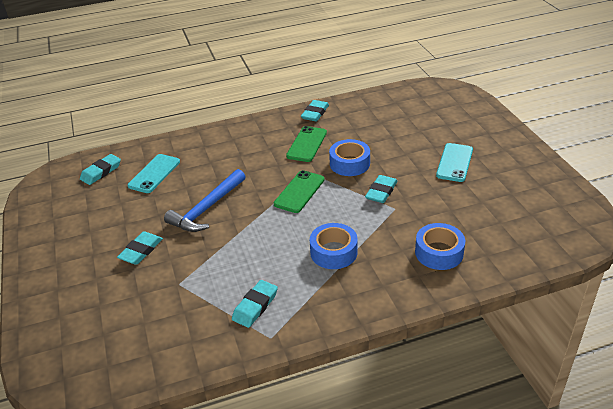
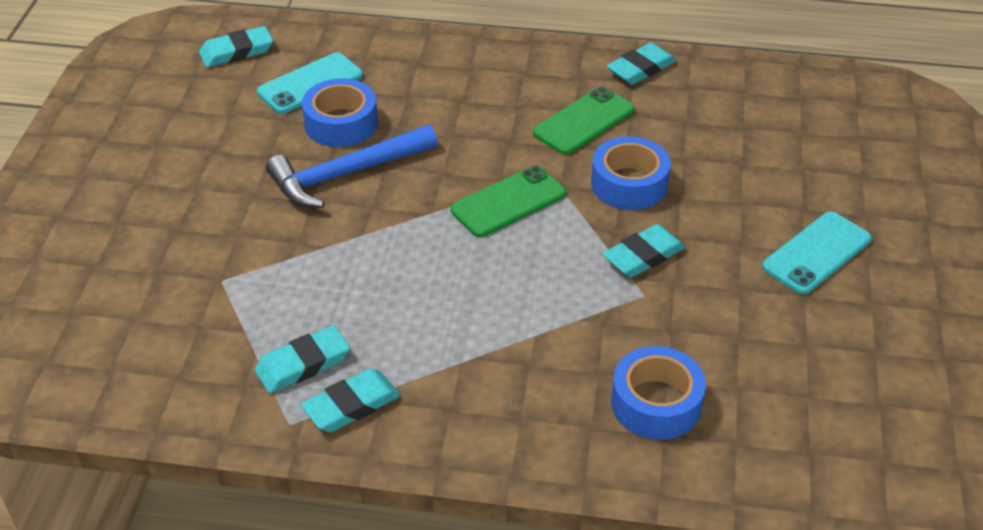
camera: 25 degrees right, 5 degrees up
(141, 250) = (206, 205): turquoise eraser -> turquoise eraser (351, 405)
(333, 252) = (485, 328): blue tape -> blue tape (341, 123)

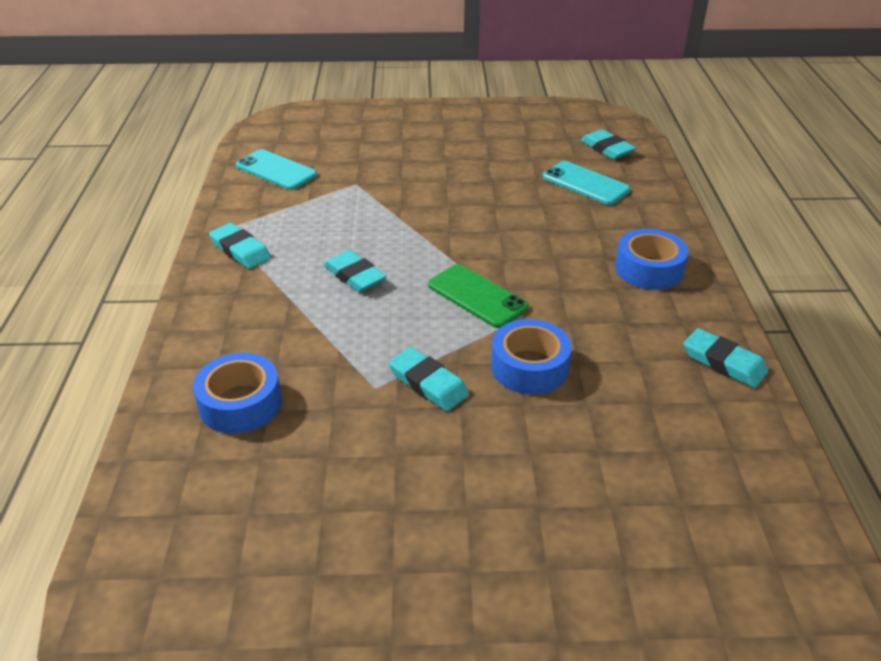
camera: 80 degrees right, 5 degrees down
(303, 364) = (279, 226): turquoise eraser -> turquoise eraser (354, 276)
(341, 123) = (543, 203): blue tape -> blue tape (649, 269)
(346, 174) = (483, 214): blue hammer -> none
(584, 121) = (612, 330): green phone -> none
(816, 253) = (465, 519): turquoise phone -> turquoise phone (276, 170)

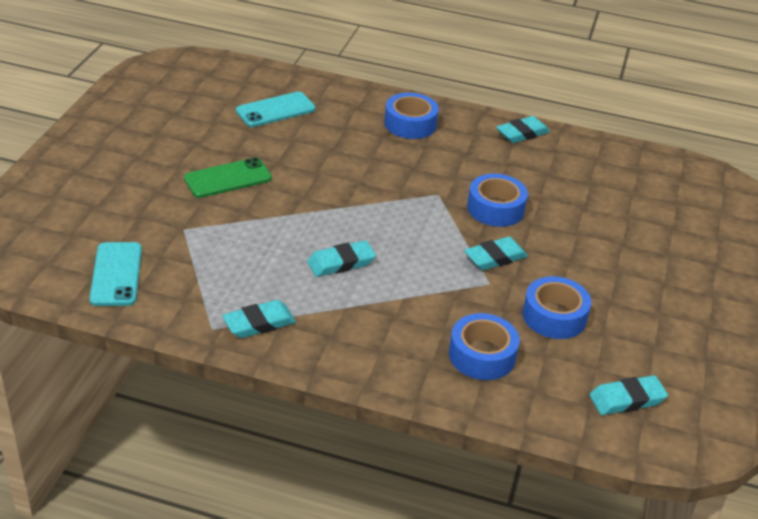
camera: 75 degrees left, 0 degrees up
(276, 170) = (116, 274): turquoise phone -> turquoise phone turned 60 degrees counterclockwise
(337, 455) = (554, 316): none -> blue tape
(477, 296) = (403, 208): green phone -> green phone (228, 178)
(607, 148) = (227, 81): turquoise eraser -> turquoise eraser (627, 399)

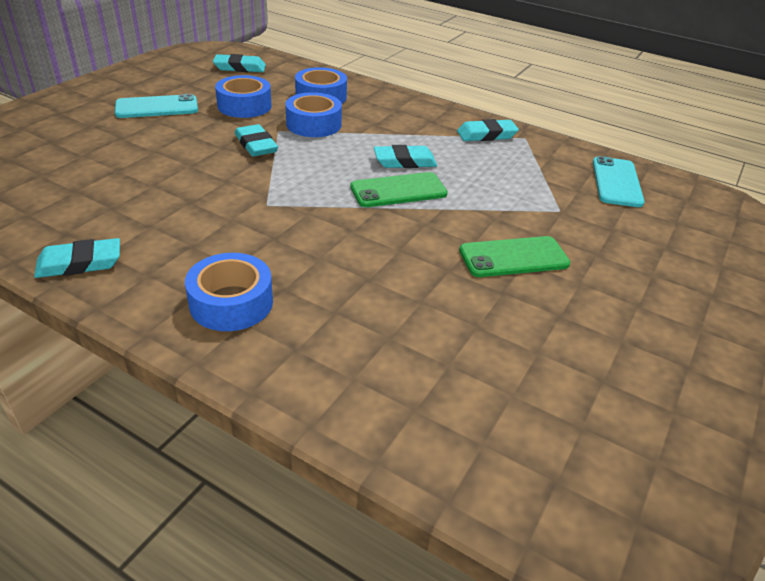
camera: 165 degrees left, 0 degrees up
(275, 110) = (435, 362): turquoise phone -> turquoise phone (157, 107)
(335, 226) = (398, 190): none -> green phone
(495, 208) = (215, 181): blue tape -> blue tape (313, 124)
(495, 257) = (256, 145): turquoise eraser -> turquoise eraser turned 75 degrees clockwise

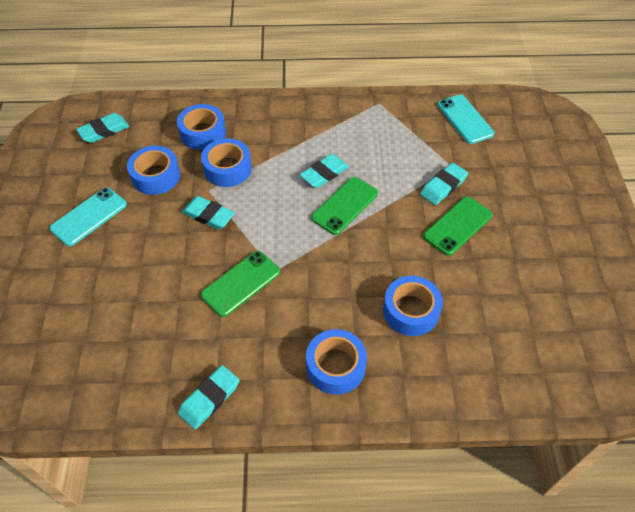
camera: 30 degrees left, 15 degrees up
(223, 199) = (241, 283): none -> green phone
(372, 300) = (411, 311): none -> blue tape
(486, 135) = (353, 114): turquoise eraser -> turquoise eraser (443, 186)

